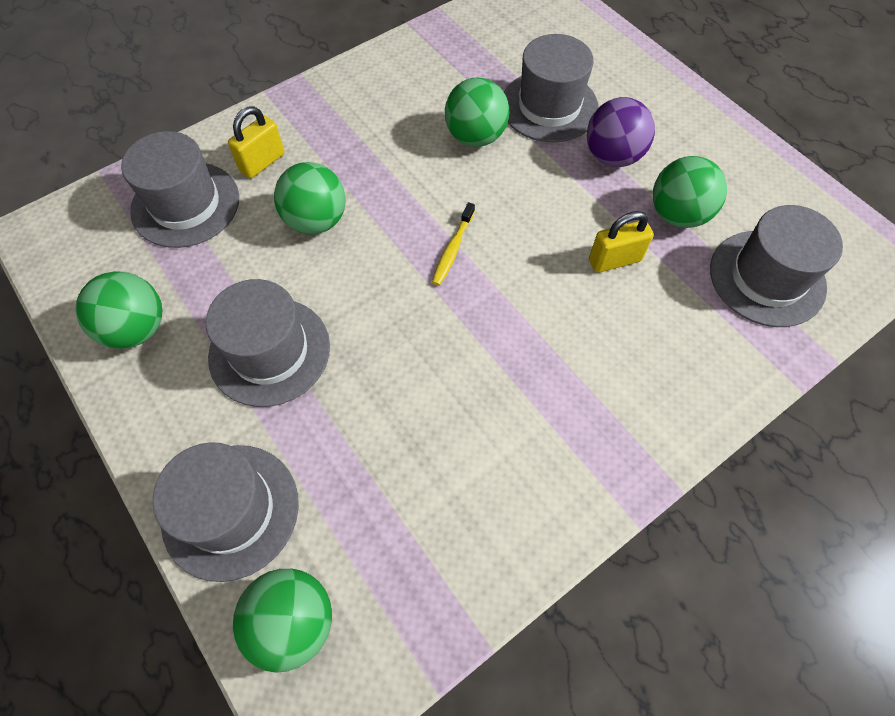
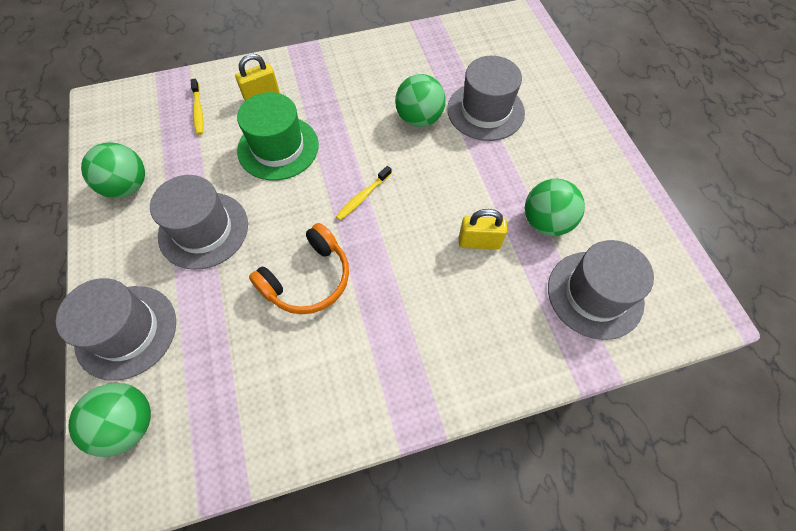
camera: 20 degrees right, 0 degrees up
(185, 204) = (198, 111): grey hat -> yellow toothbrush
(316, 221) = (278, 147): green ball -> green hat
(434, 368) = (308, 279): none -> orange headphones
(612, 156) = (516, 162): purple ball -> none

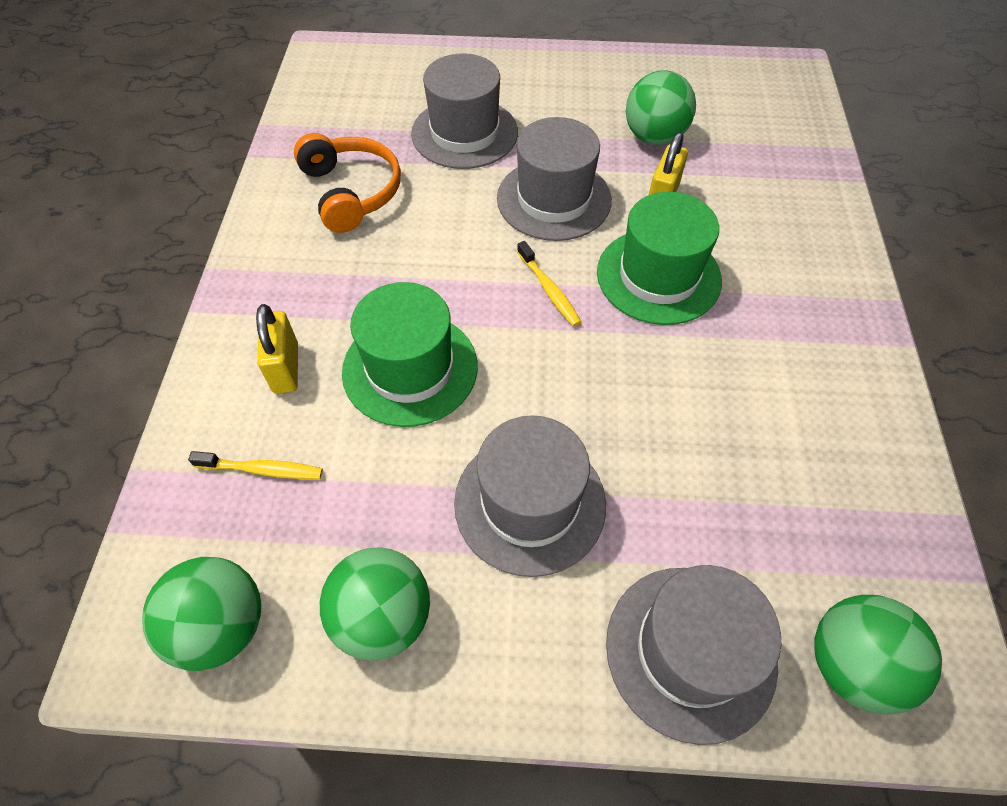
camera: 70 degrees left, 5 degrees down
(308, 279) = (663, 382): orange headphones -> orange headphones (351, 192)
(400, 256) = (658, 276): none -> green hat
(419, 119) = (442, 197): green ball -> green ball (222, 626)
(595, 294) = (756, 132): grey hat -> grey hat (554, 199)

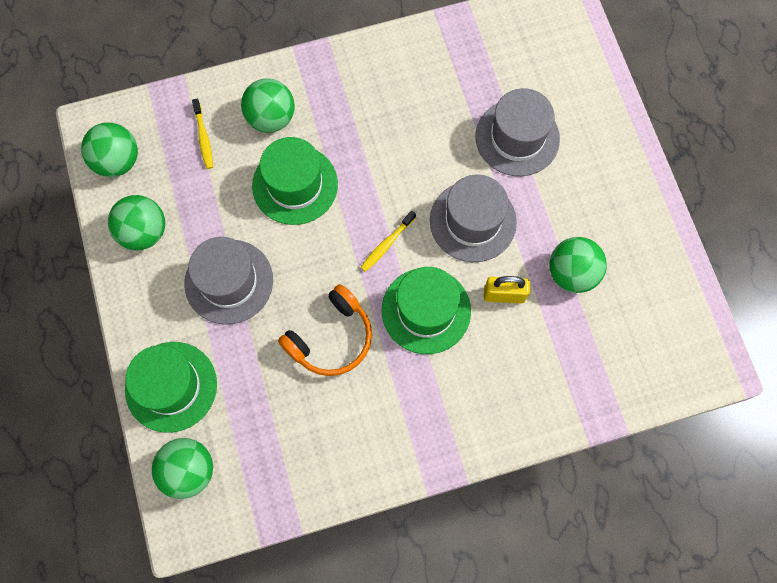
camera: 70 degrees right, 15 degrees up
(286, 368) = (271, 118): yellow padlock -> green ball
(351, 192) = (425, 89): orange headphones -> orange headphones (331, 338)
(690, 651) = (171, 386): grey hat -> green hat

